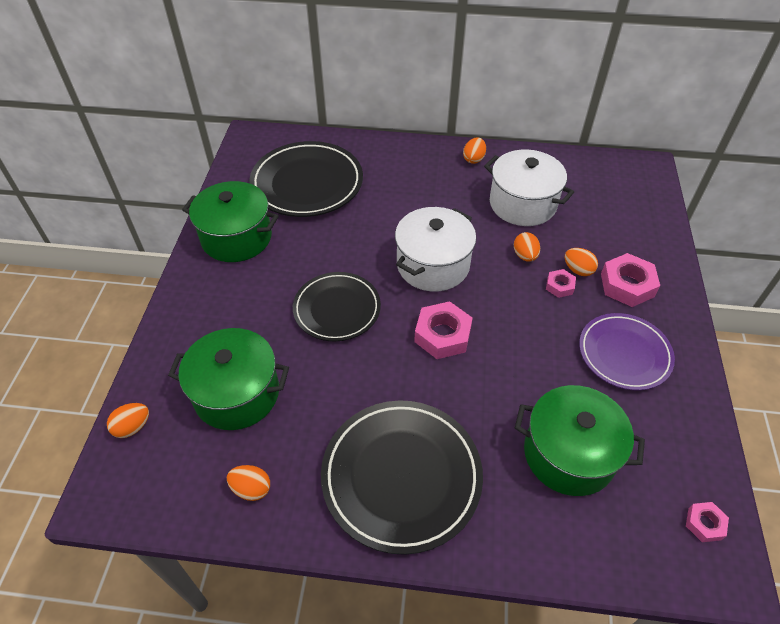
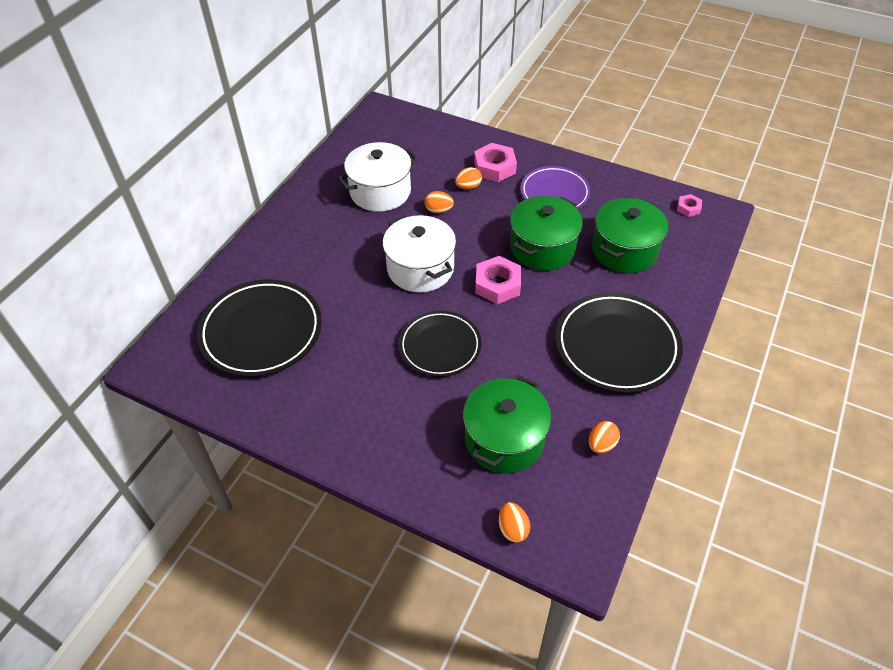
camera: 70 degrees left, 0 degrees up
(236, 238) = (307, 406): green pot -> green pot (542, 248)
(473, 159) = (305, 203): orange egg -> none
(559, 286) = (479, 202): pink nut -> none

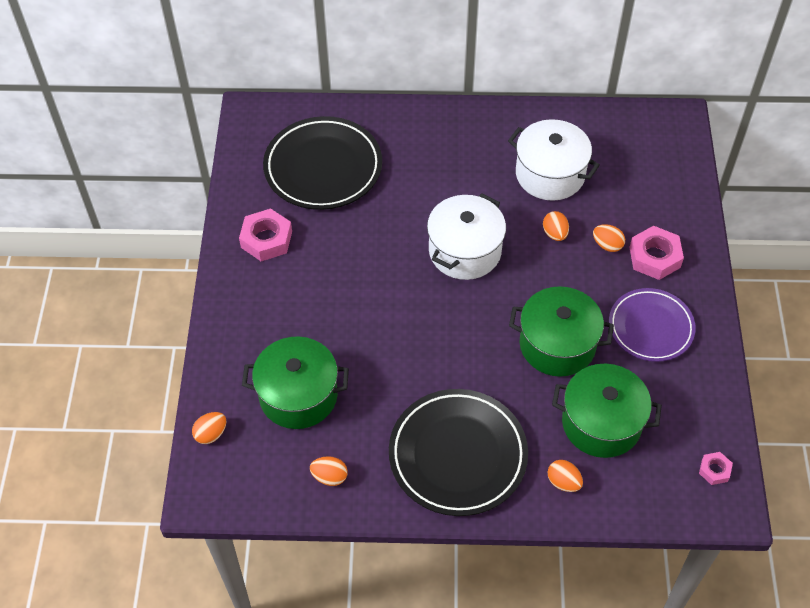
camera: 65 degrees right, 5 degrees up
(440, 346) = (377, 305): black plate -> none
(497, 284) = (481, 323): pink nut -> pink nut (266, 239)
(667, 291) = (563, 482): none -> orange egg

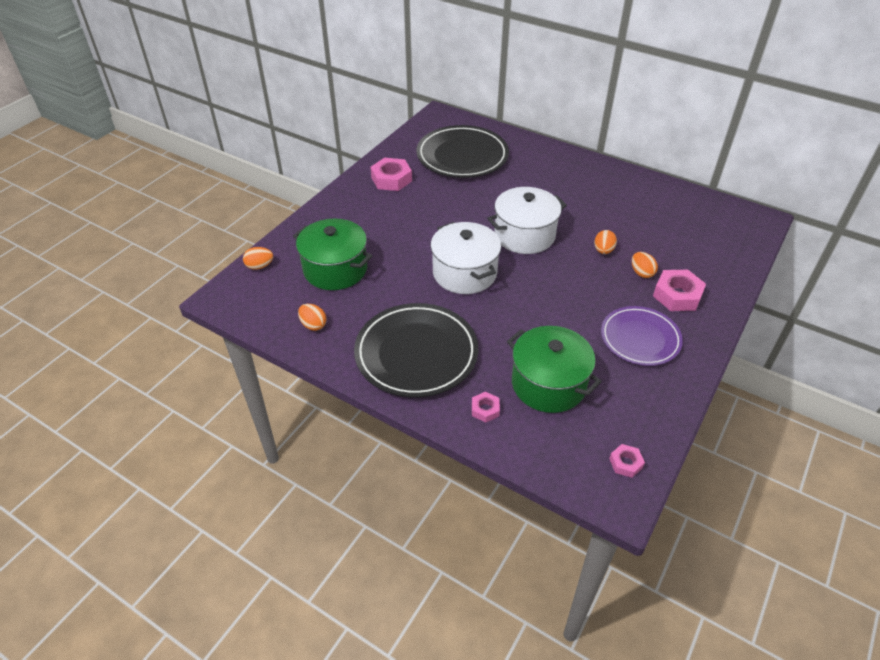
camera: 30 degrees right, 10 degrees down
(550, 174) = (626, 215): white pot -> white pot (464, 273)
(557, 345) = (552, 318): green pot -> none
(563, 482) = (485, 409): orange egg -> pink nut

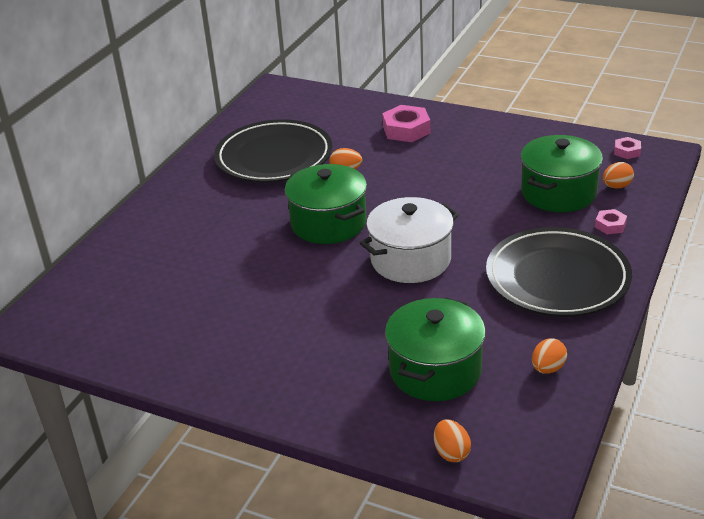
camera: 95 degrees left, 10 degrees down
(391, 179) = (213, 352): pink nut -> none
(462, 156) = (151, 290): black plate -> black plate (274, 157)
(524, 235) = (328, 223): white pot -> green pot
(640, 339) = (475, 147): purple plate -> none
(641, 273) = (377, 148): orange egg -> orange egg (616, 186)

